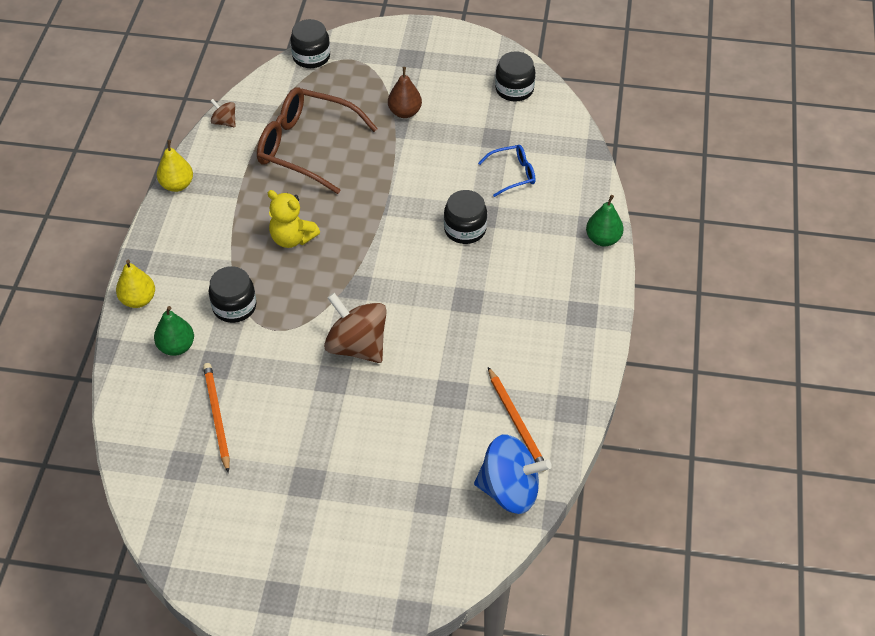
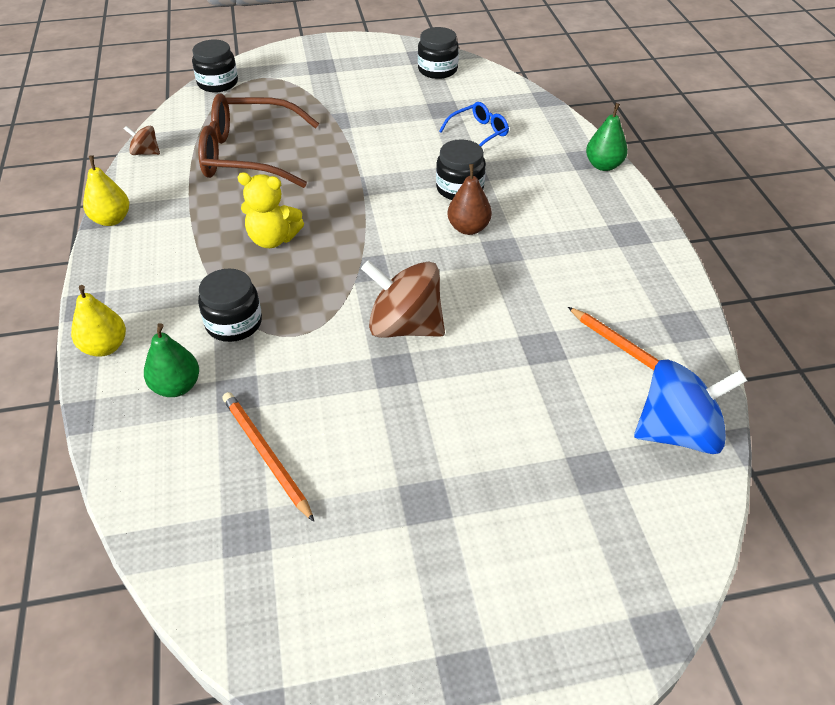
camera: 20 degrees left, 5 degrees down
(405, 112) = (339, 107): brown pear -> brown pear (468, 228)

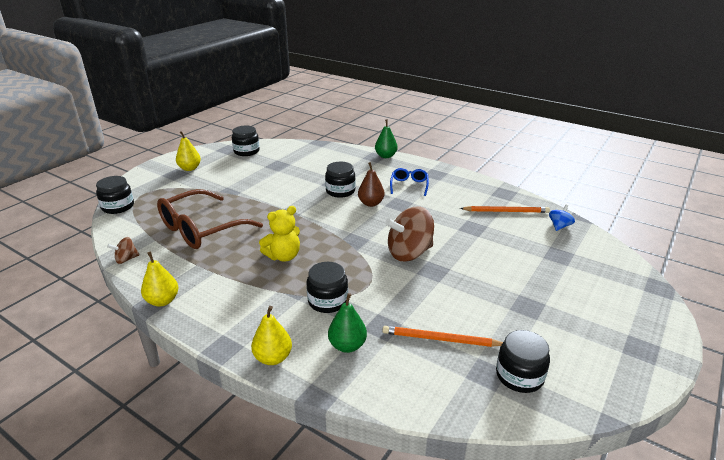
camera: 45 degrees left, 15 degrees down
(272, 566) = (519, 376): none -> black jar
(345, 65) = (190, 168): none -> yellow pear
(479, 133) = (312, 167): blue glasses -> blue glasses (409, 185)
(677, 432) = (559, 226): blue spinning top -> blue spinning top, size x0.48

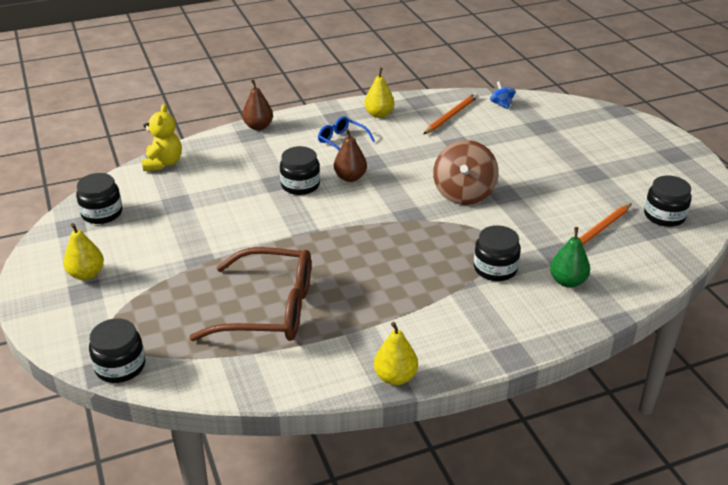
camera: 55 degrees left, 5 degrees up
(126, 259) = (275, 387): brown spinning top -> none
(201, 229) = (269, 309): brown glasses -> brown glasses turned 75 degrees counterclockwise
(273, 358) = (551, 329): yellow pear -> yellow pear (379, 114)
(283, 256) = (392, 268): yellow teddy bear -> yellow teddy bear (163, 163)
(385, 156) = (258, 126): green pear -> brown pear

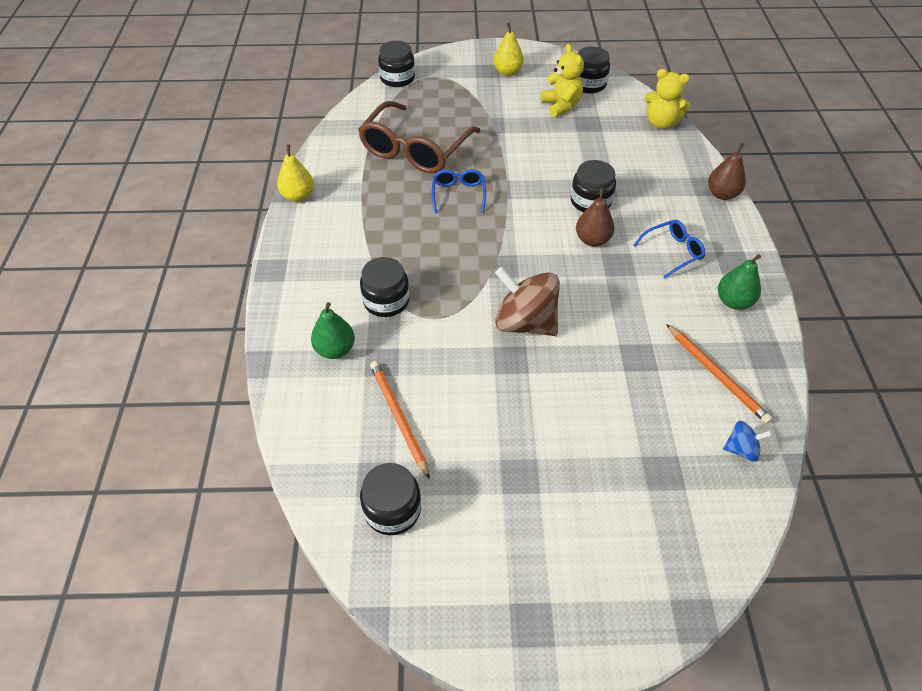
camera: 110 degrees right, 15 degrees up
(149, 224) = (561, 106): none -> yellow teddy bear
(330, 261) = (458, 194): none -> blue glasses
(379, 114) = (733, 301): yellow pear -> green pear

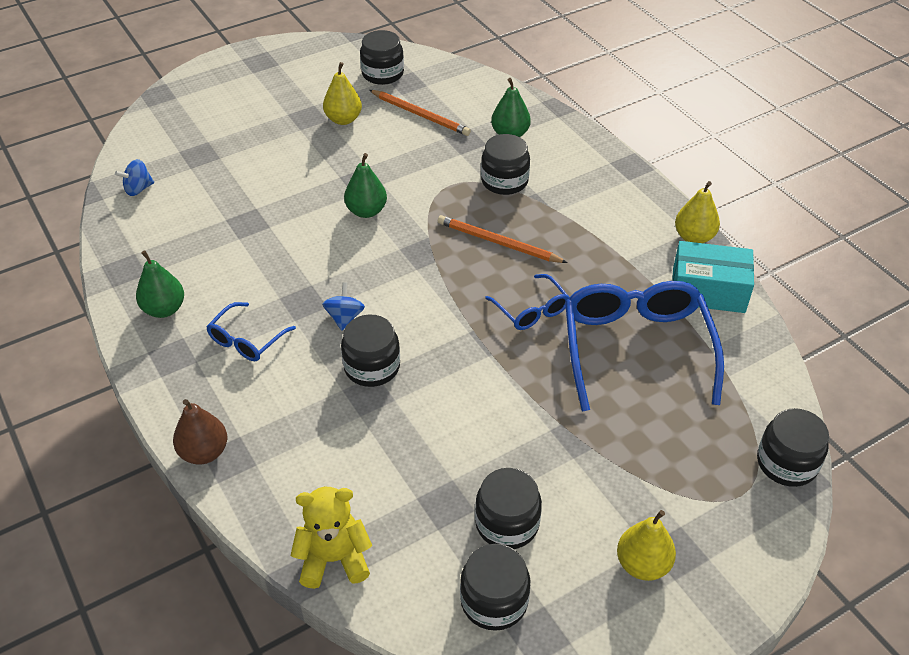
camera: 150 degrees right, 5 degrees down
(333, 162) = (708, 290): none -> turquoise box
(415, 150) = (636, 348): brown glasses -> blue glasses
(482, 451) = (343, 119): none -> yellow pear
(525, 322) = (366, 211): brown spinning top -> green pear
(561, 106) = (507, 523): yellow teddy bear -> black jar
(592, 240) = (344, 317): brown pear -> blue spinning top
(717, 375) = (169, 234): orange pencil -> orange pencil (498, 243)

